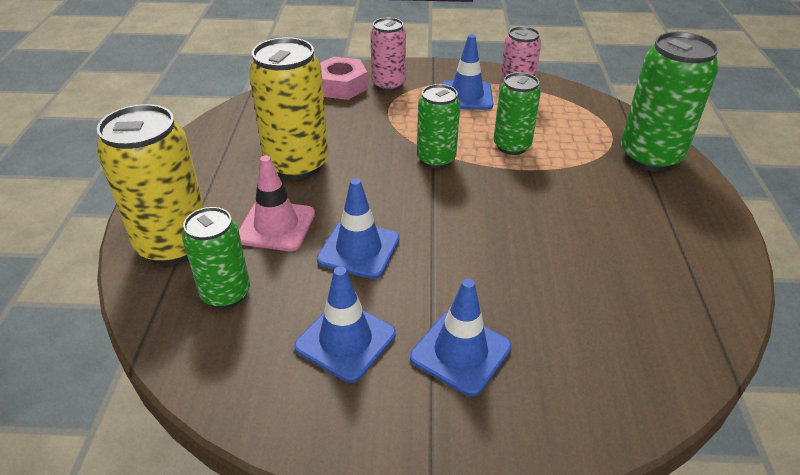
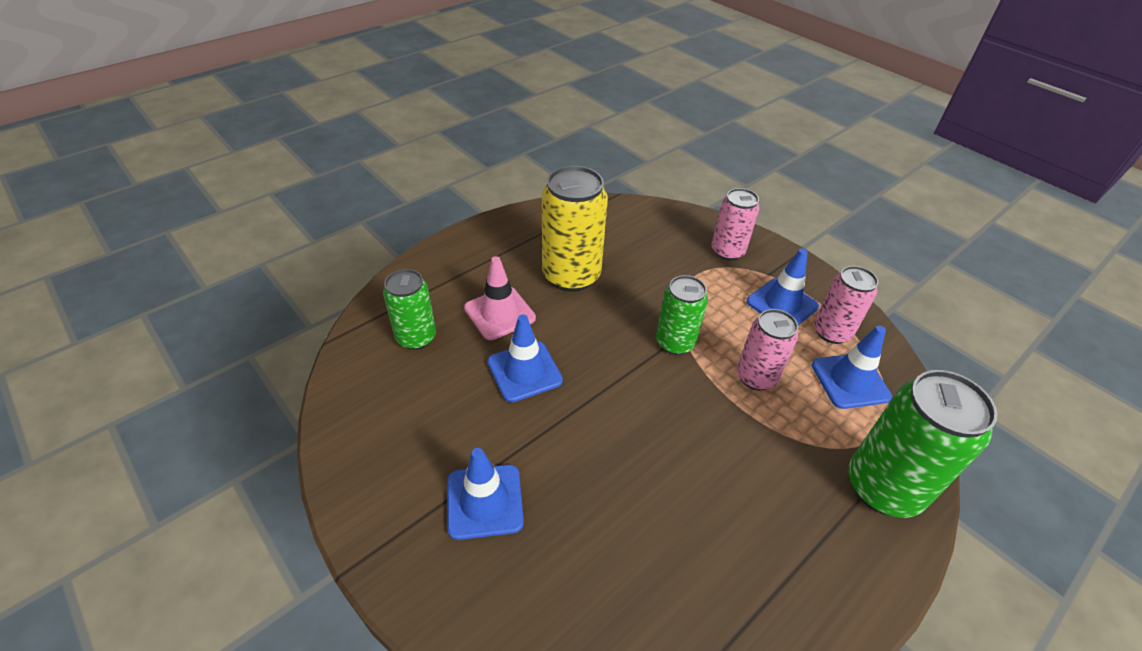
camera: 45 degrees right, 5 degrees up
(174, 244) = (432, 281): yellow can -> none
(341, 86) = (687, 230): pink nut -> none
(345, 340) = (434, 427): blue traffic cone -> blue traffic cone (850, 381)
(512, 146) = (756, 377): green can -> pink can

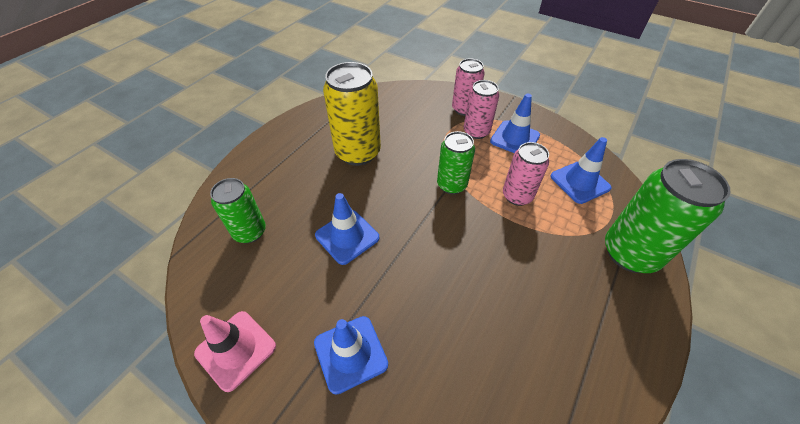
camera: 15 degrees left, 5 degrees up
(499, 313) = (312, 195): pink traffic cone -> pink traffic cone (236, 349)
(831, 332) = (554, 150): pink can -> pink can (476, 132)

